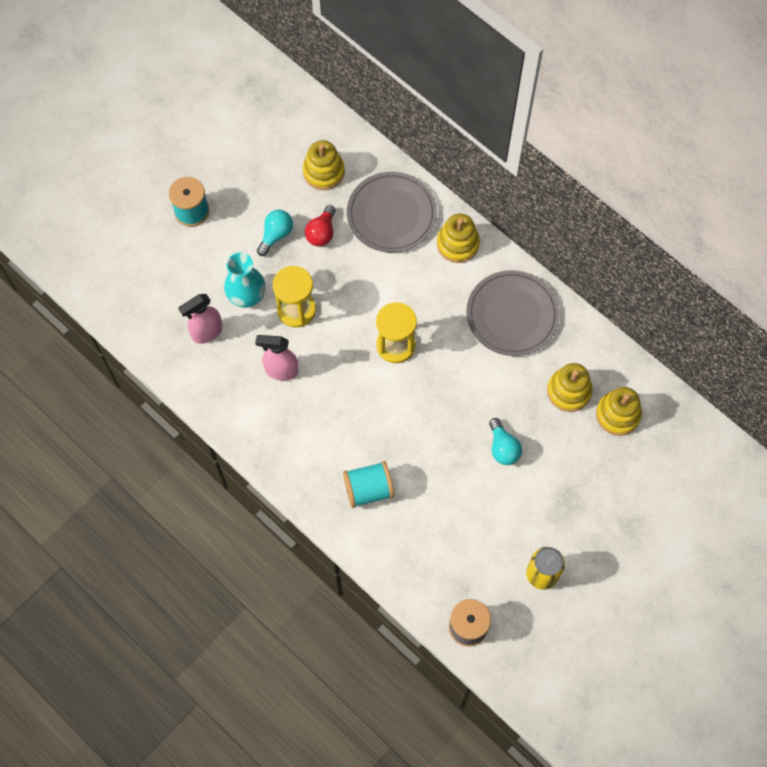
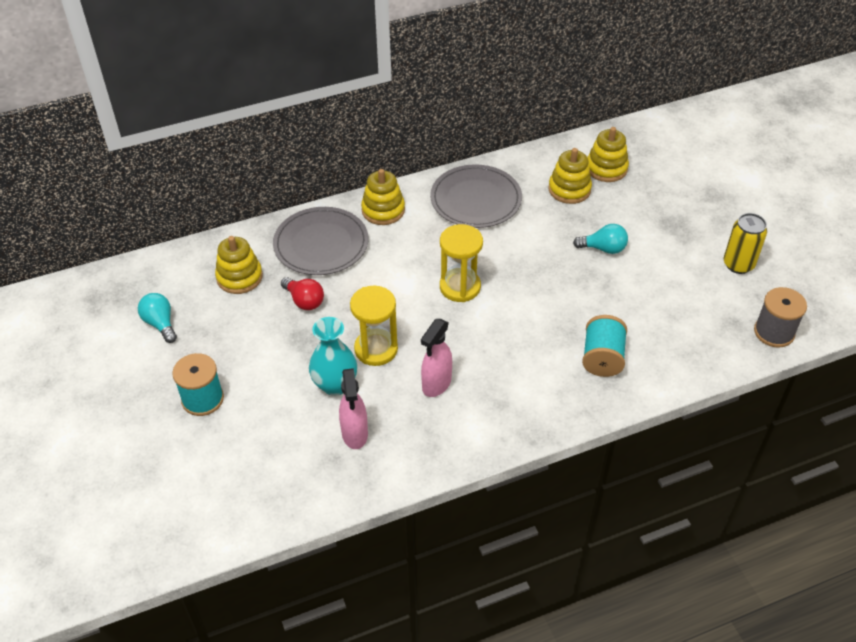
camera: 65 degrees left, 20 degrees down
(276, 235) = (282, 337): turquoise light bulb -> turquoise light bulb (160, 323)

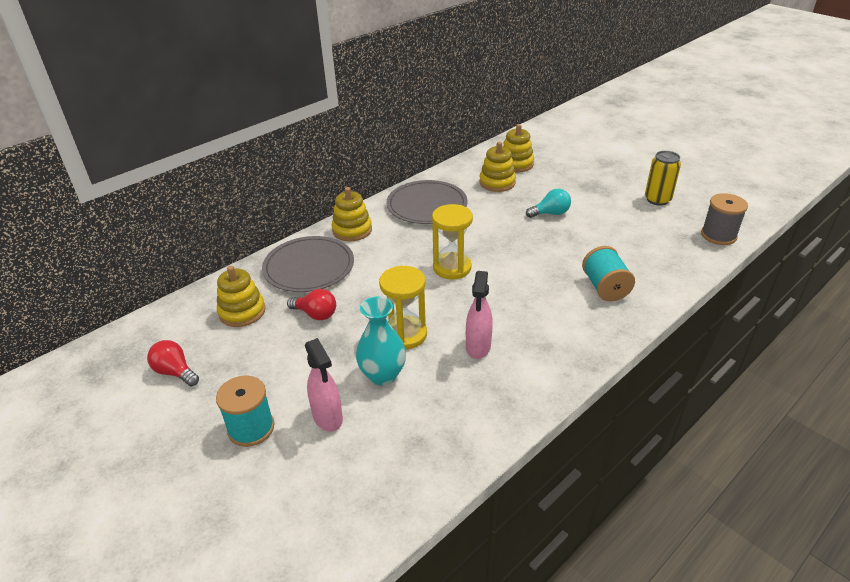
camera: 20 degrees left, 10 degrees down
(160, 323) = (175, 372): turquoise light bulb -> red light bulb
(355, 434) = (426, 413): pink spray bottle -> pink spray bottle (328, 418)

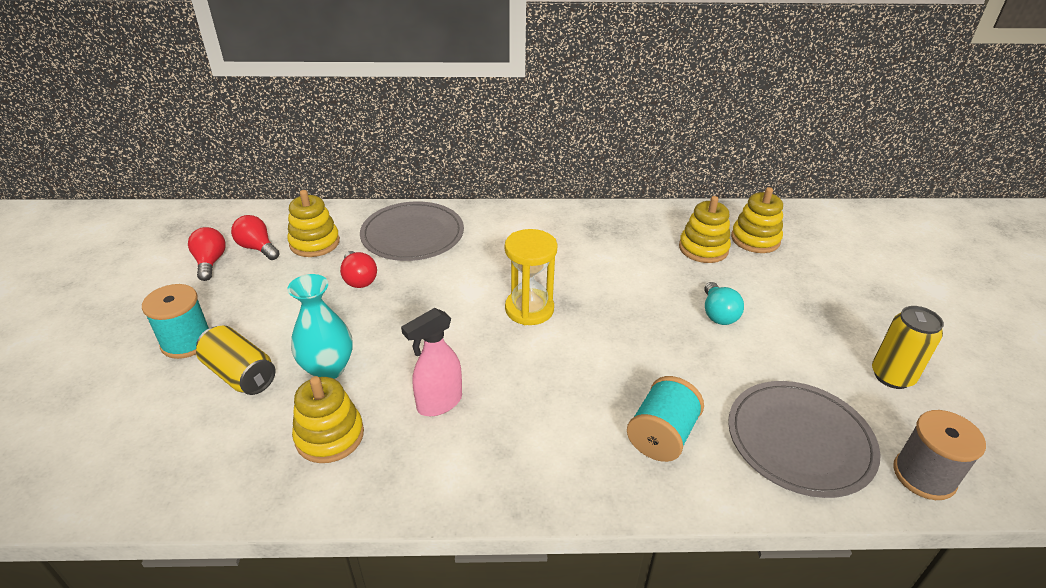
camera: 40 degrees right, 0 degrees up
(199, 340) = (257, 248): none -> red light bulb
(328, 418) = (240, 374): pink spray bottle -> yellow can
(352, 230) = (493, 221): yellow stacking toy -> yellow stacking toy (329, 436)
(405, 334) = (397, 345): yellow hourglass -> none
(427, 205) = (594, 234): grey plate -> grey plate (799, 440)
(550, 213) = (718, 314): turquoise light bulb -> turquoise light bulb turned 60 degrees clockwise

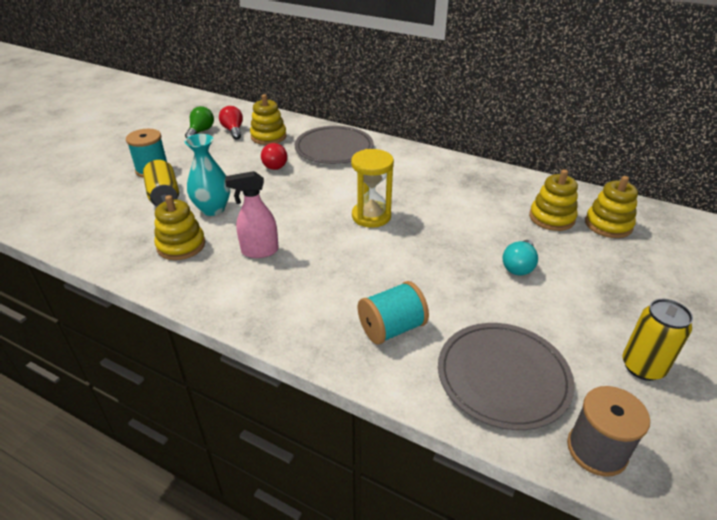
camera: 30 degrees right, 0 degrees up
(210, 262) = (201, 131): red light bulb -> green light bulb

